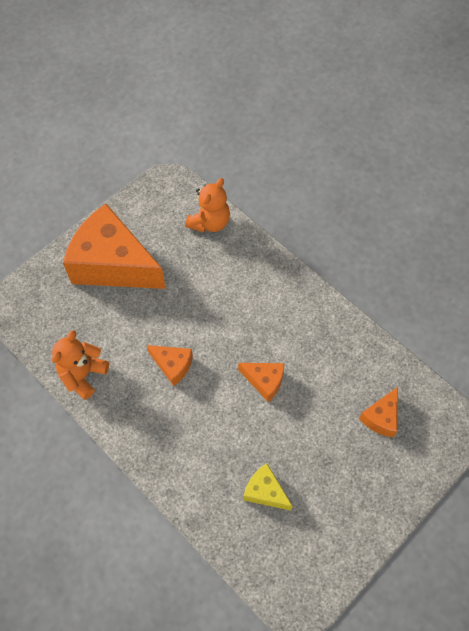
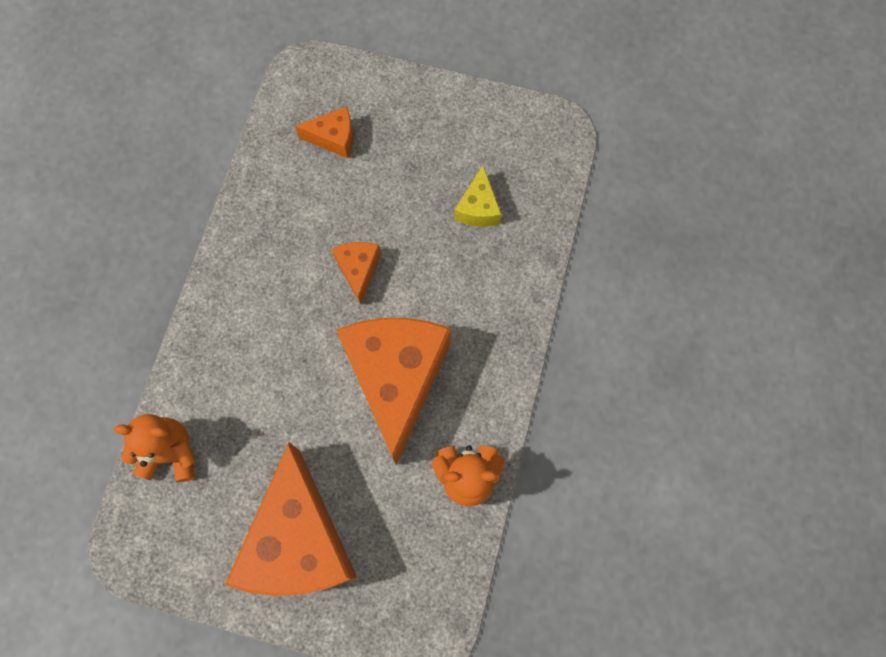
camera: 120 degrees left, 10 degrees up
(173, 365) = (396, 379): orange cheese -> orange cheese, size x2.24

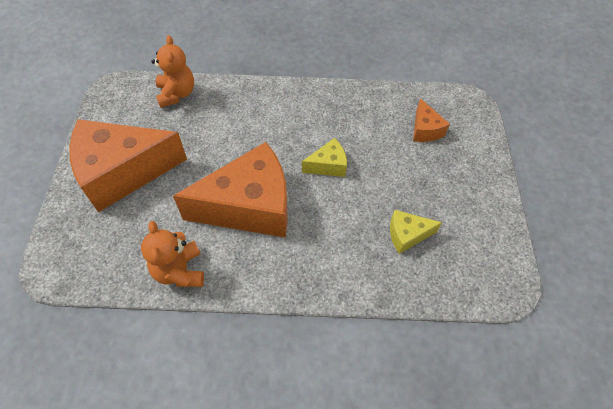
camera: 75 degrees right, 15 degrees down
(358, 270) = (328, 165): orange cheese -> yellow cheese

